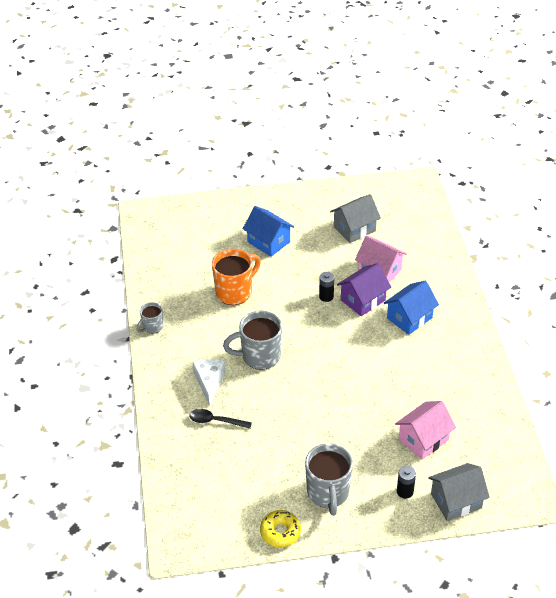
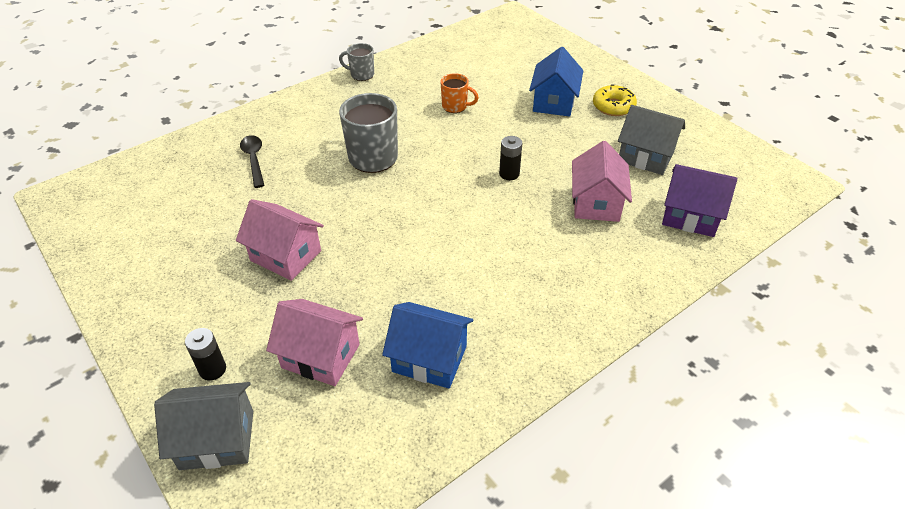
camera: 60 degrees right, 0 degrees up
(209, 382) = (308, 136): white cheese -> none
(235, 292) = (455, 106): orange mug -> orange mug, size x0.55
(280, 532) = (102, 269): yellow donut -> yellow donut (613, 106)
(328, 493) = (180, 290): grey mug -> none
(330, 431) = (286, 256): none -> pink house
(363, 300) = (531, 206): purple house -> purple house (690, 216)
(409, 318) = (538, 261): blue house -> blue house (429, 359)
(456, 501) = (217, 439): grey house -> grey house turned 45 degrees counterclockwise

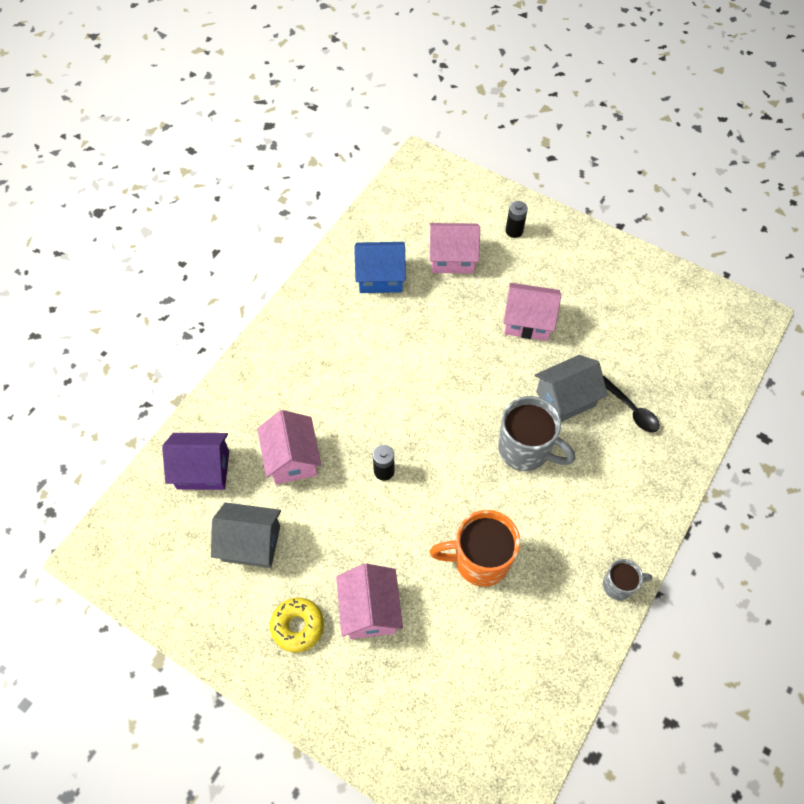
camera: 160 degrees right, 15 degrees up
(217, 439) = (480, 198): grey house -> grey house (565, 398)
(455, 106) = (479, 561): orange mug -> orange mug, size x1.82
(553, 102) = (370, 610): blue house -> pink house

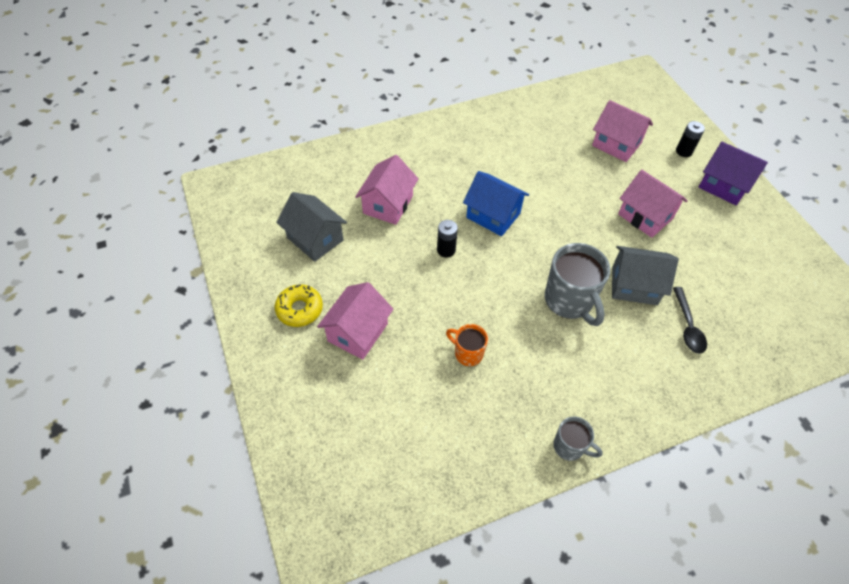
camera: 35 degrees right, 5 degrees down
(203, 470) = (323, 177): purple house -> purple house (723, 186)
(380, 277) = (549, 129): blue house -> blue house (493, 215)
(479, 561) = (467, 353): orange mug -> orange mug, size x0.55

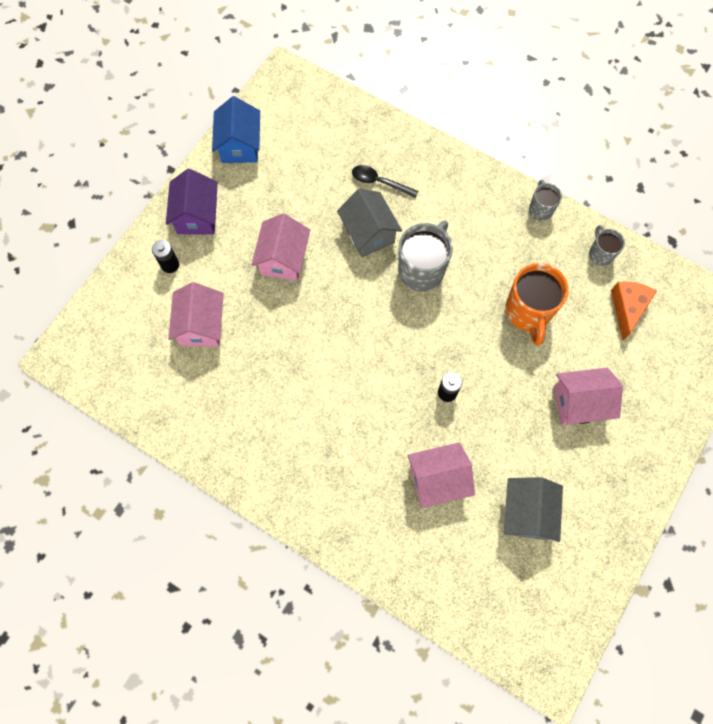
camera: 125 degrees left, 15 degrees up
(299, 309) = (600, 464): yellow donut -> none
(404, 442) = (627, 308): none -> orange cheese
(467, 353) = (528, 312): orange mug -> orange mug, size x1.82
(479, 465) = (600, 254): none -> grey mug
(493, 215) = (377, 379): blue house -> blue house (240, 145)
(688, 326) = (379, 182): black spoon -> black spoon turned 120 degrees counterclockwise

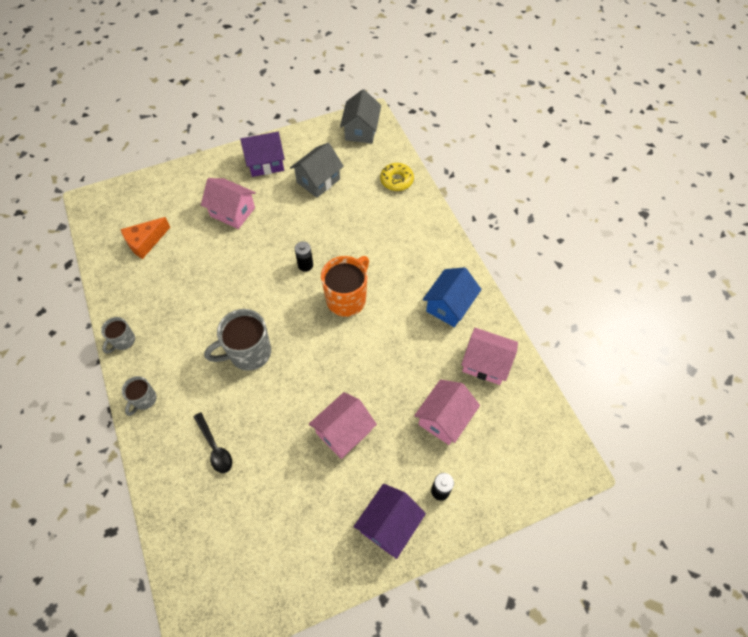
camera: 145 degrees left, 10 degrees down
(240, 145) = (302, 577): blue house -> blue house (449, 306)
(369, 233) = (261, 408): grey house -> grey house (361, 130)
(436, 581) = (396, 180): none -> yellow donut
(437, 479) = (354, 224): pink house -> pink house (485, 363)
(528, 312) = (207, 279): orange mug -> orange mug (347, 299)
(600, 254) = (121, 284): grey mug -> grey mug (144, 400)
(608, 495) = (265, 163): none -> purple house

